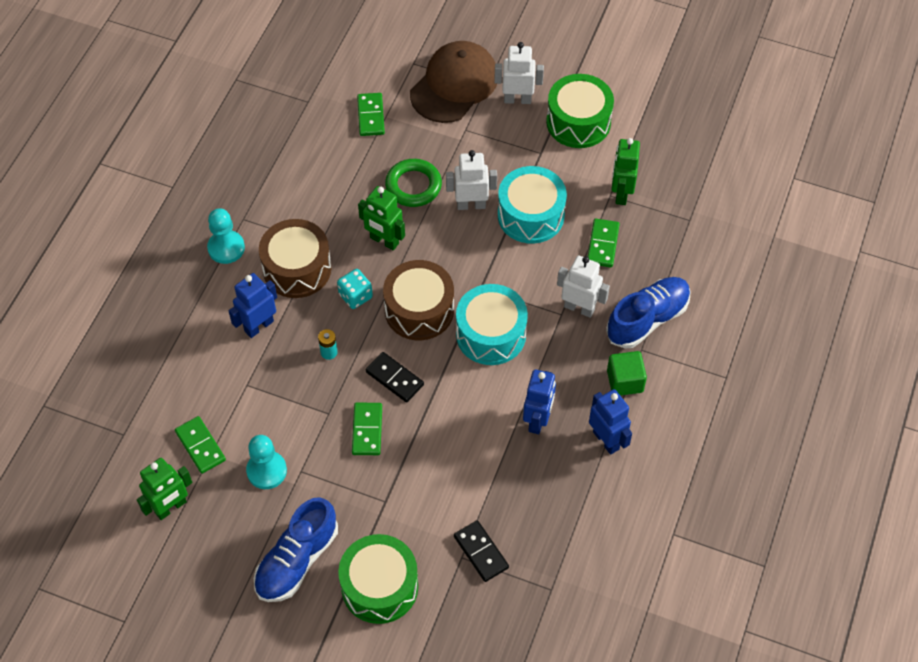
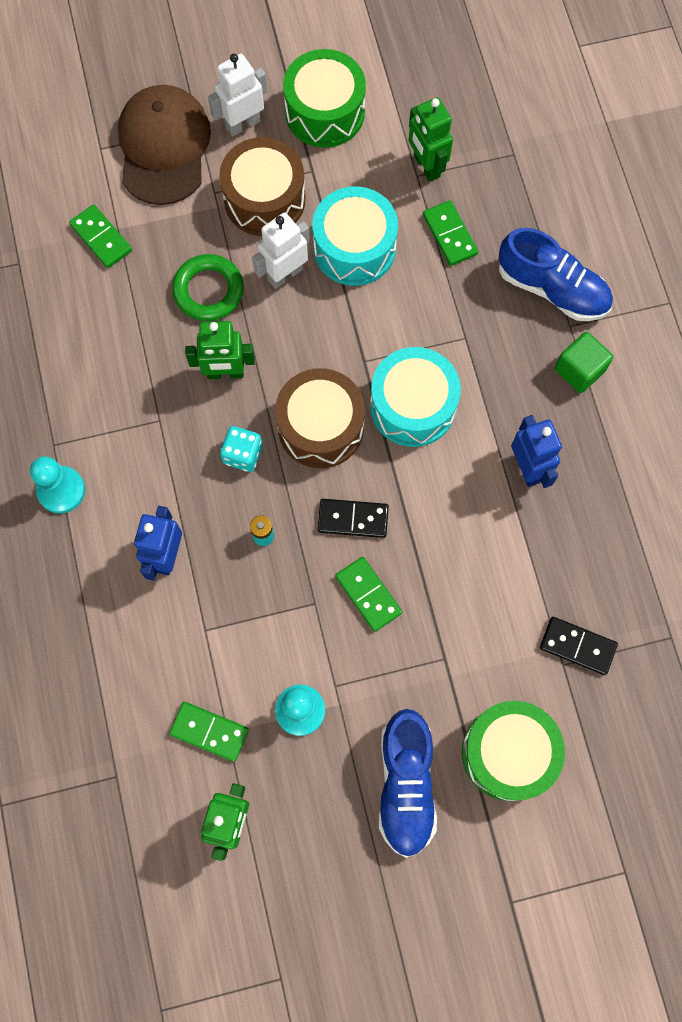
camera: 35 degrees left, 15 degrees up
(297, 269) = (157, 464): brown drum -> brown drum (264, 199)
(579, 308) = (478, 319): white robot -> none
(606, 440) = (608, 445): blue robot -> none
(647, 319) = (552, 289): blue shoe -> blue shoe turned 105 degrees clockwise

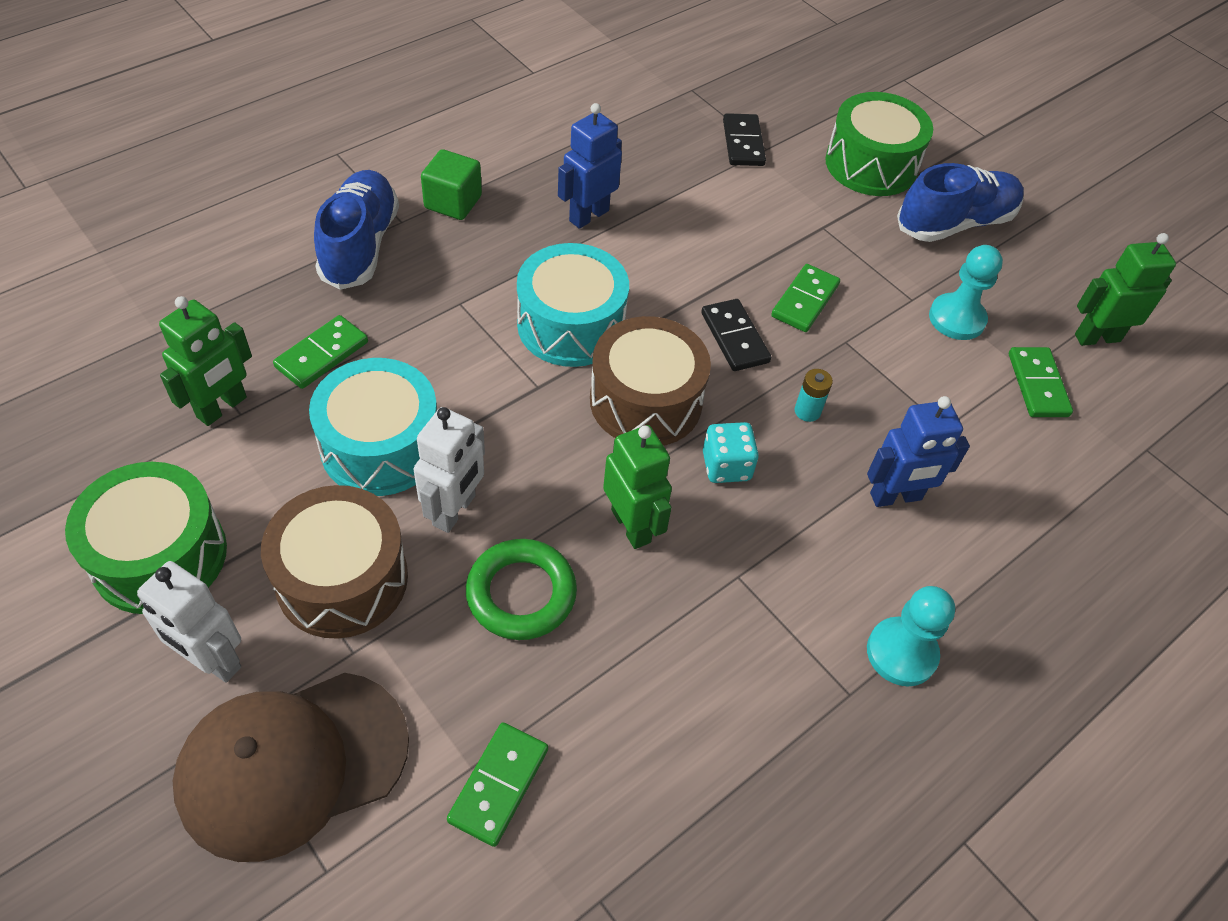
camera: 120 degrees left, 20 degrees down
(285, 274) = (455, 510): white robot -> white robot turned 90 degrees counterclockwise

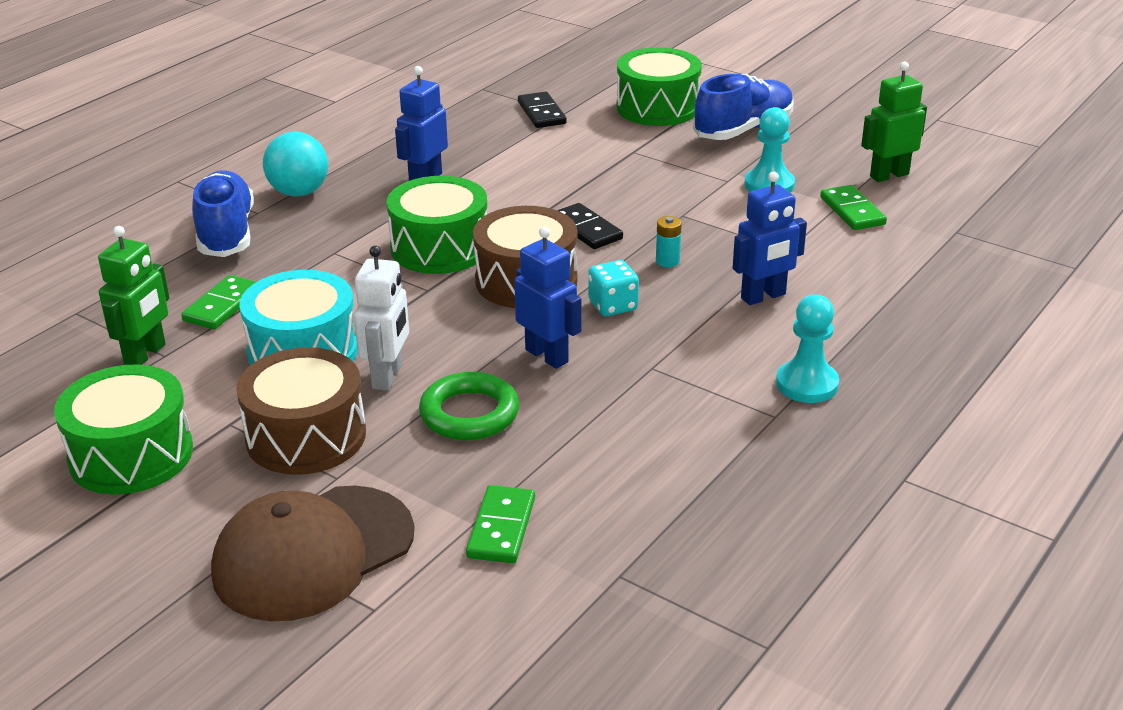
camera: 10 degrees left, 20 degrees down
(212, 660) = (210, 507): white robot -> none
(453, 202) = (299, 192): green cube -> turquoise ball
(571, 325) = (440, 248): turquoise drum -> green drum
(631, 526) = (547, 356): green robot -> blue robot
(804, 300) = (636, 197): green domino -> none

